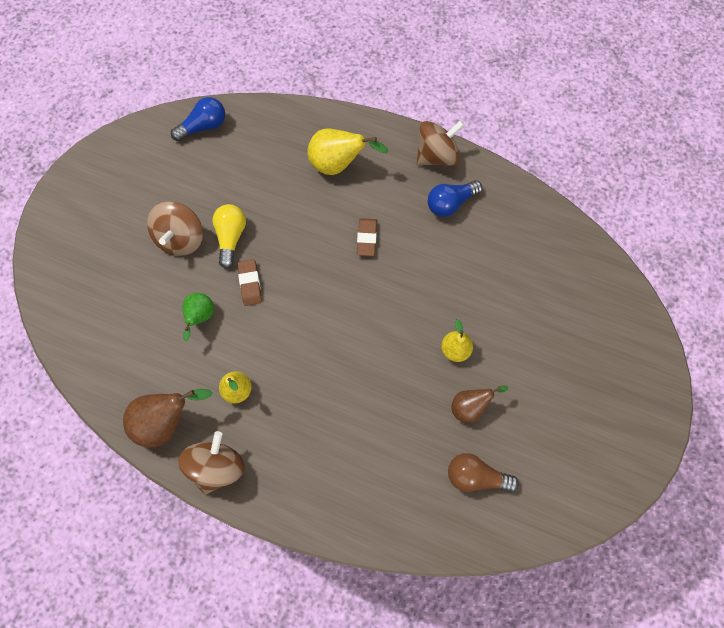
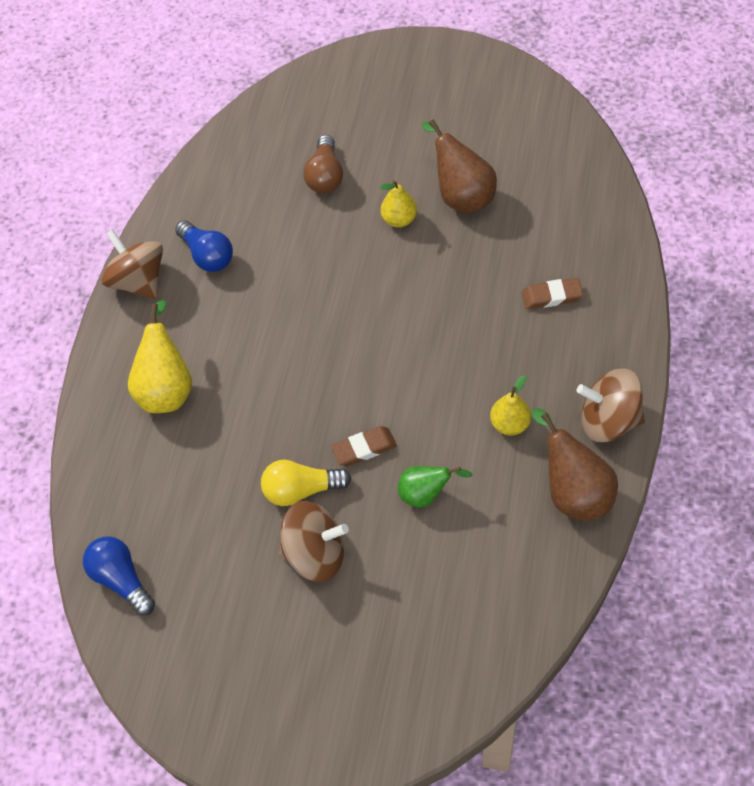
camera: 95 degrees left, 10 degrees down
(366, 238) = (273, 333): brown eraser -> brown eraser (551, 296)
(470, 407) = (462, 196): brown pear -> brown pear, size x1.60
(476, 477) = (535, 179): brown light bulb -> brown light bulb (325, 176)

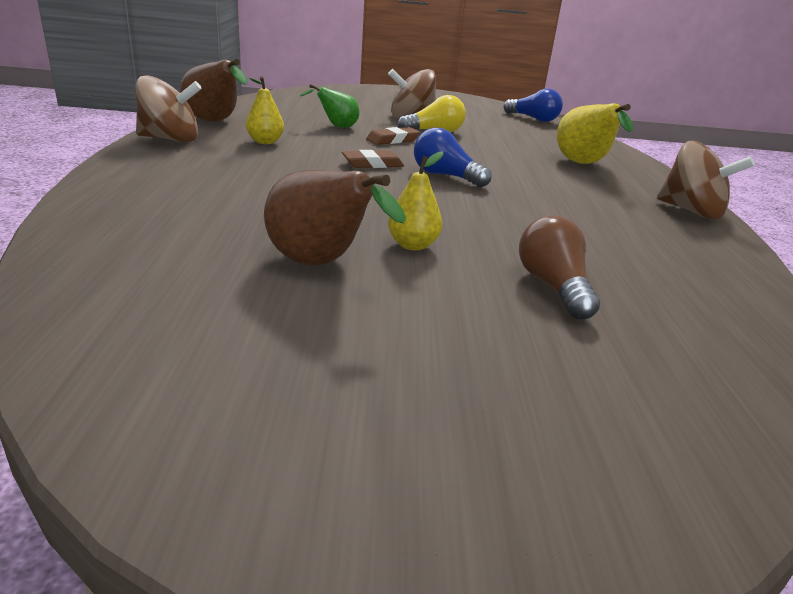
camera: 160 degrees right, 30 degrees down
(207, 255) = (639, 224): blue light bulb -> blue light bulb (445, 176)
(551, 296) = (202, 190): brown eraser -> brown eraser (372, 164)

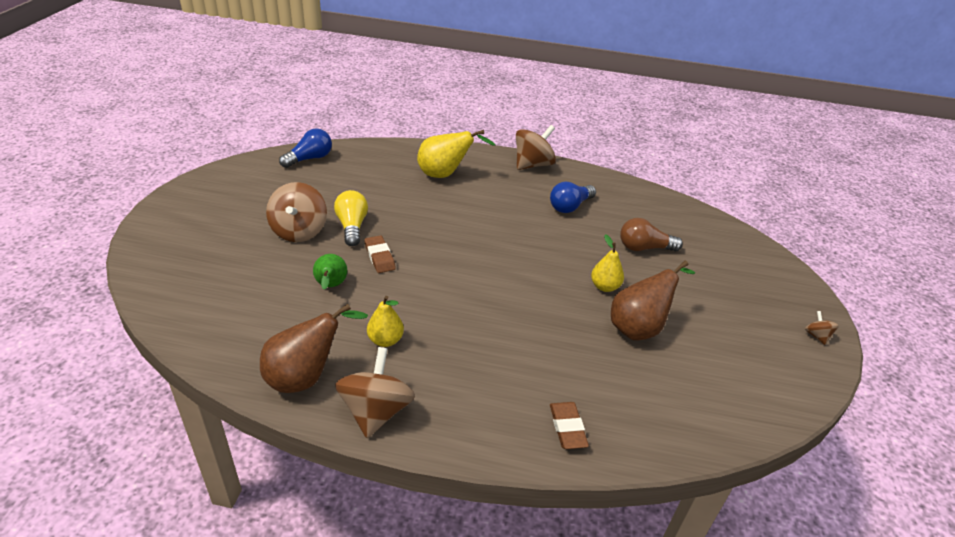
camera: 80 degrees left, 10 degrees up
(365, 521) = (816, 336): none -> brown spinning top
(372, 164) = (450, 280): brown eraser -> brown eraser (567, 428)
(445, 176) = (477, 247): blue light bulb -> blue light bulb (570, 206)

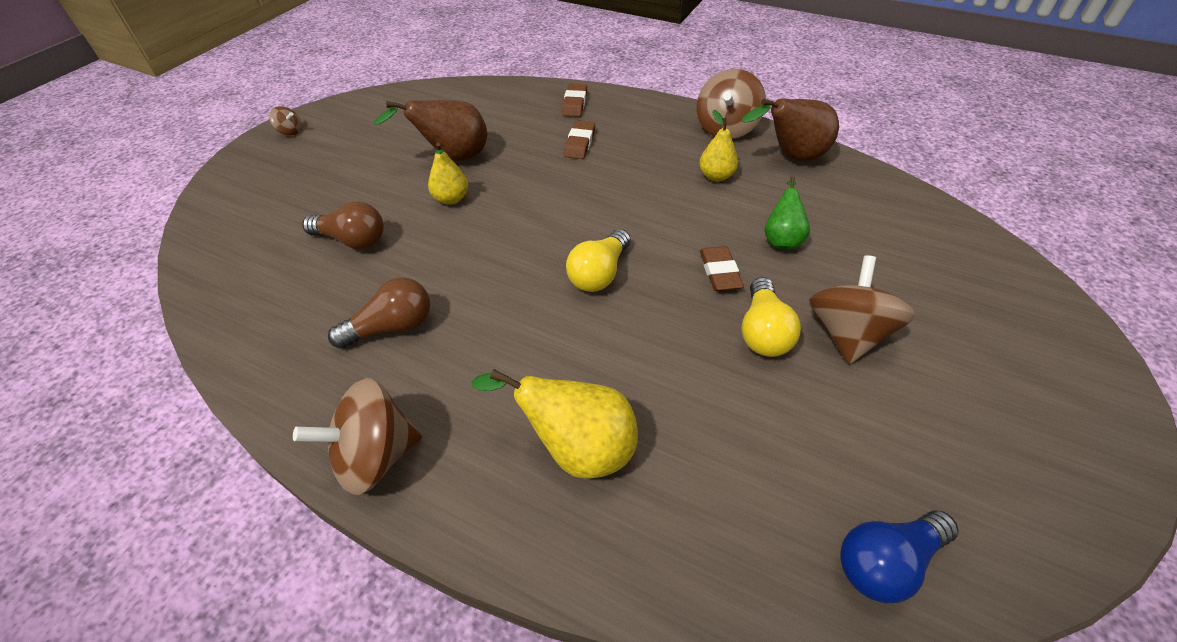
camera: 160 degrees left, 10 degrees up
(463, 246) = (599, 273): none -> yellow light bulb
(531, 363) = (580, 143): none -> brown eraser
(570, 206) = (392, 327): blue light bulb -> brown light bulb
(816, 336) = (290, 131): brown spinning top -> brown spinning top turned 75 degrees counterclockwise

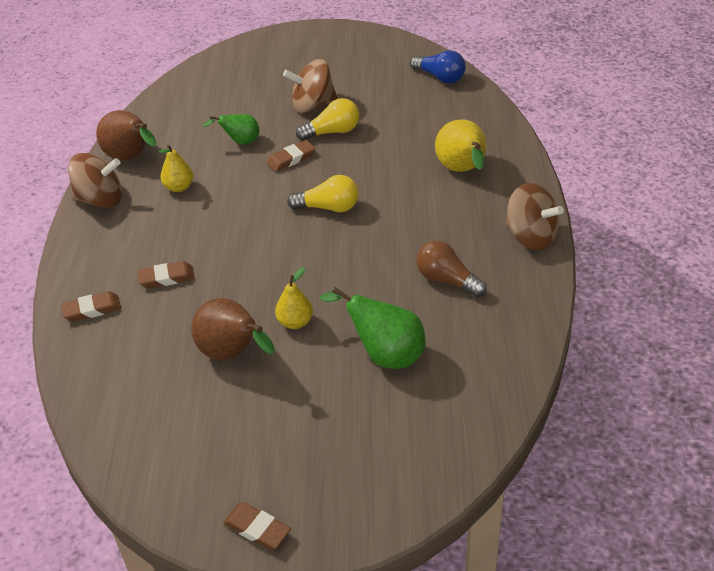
camera: 115 degrees left, 5 degrees down
(290, 131) = (257, 529): brown spinning top -> brown eraser
(352, 240) = (385, 354): brown light bulb -> green pear

